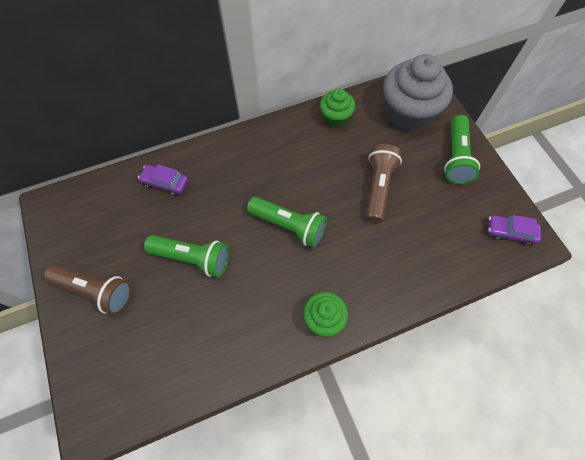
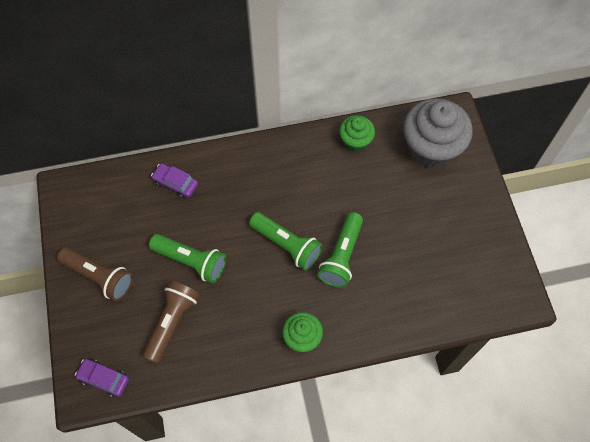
camera: 10 degrees right, 0 degrees up
(378, 187) = (382, 221): brown flashlight -> brown flashlight (172, 322)
(456, 157) = (468, 202): green flashlight -> green flashlight (342, 256)
(510, 232) = (500, 287): purple car -> purple car (104, 379)

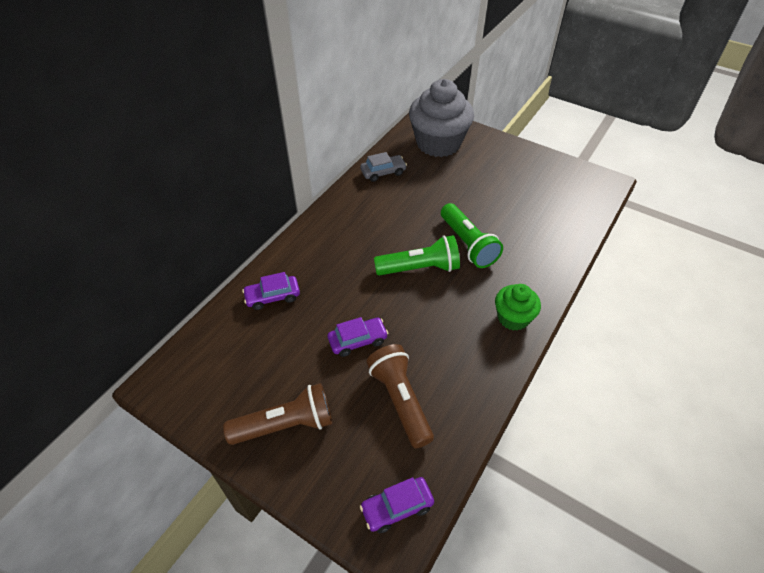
camera: 45 degrees left, 15 degrees down
(191, 261) = (358, 340): green flashlight -> purple car
(355, 141) = (383, 172): green cupcake -> grey car

